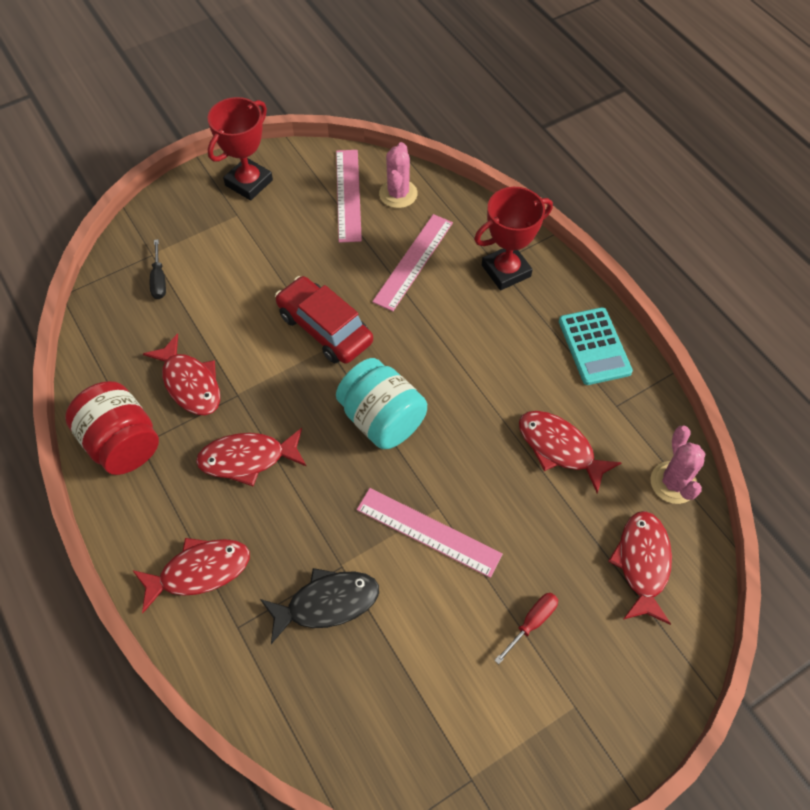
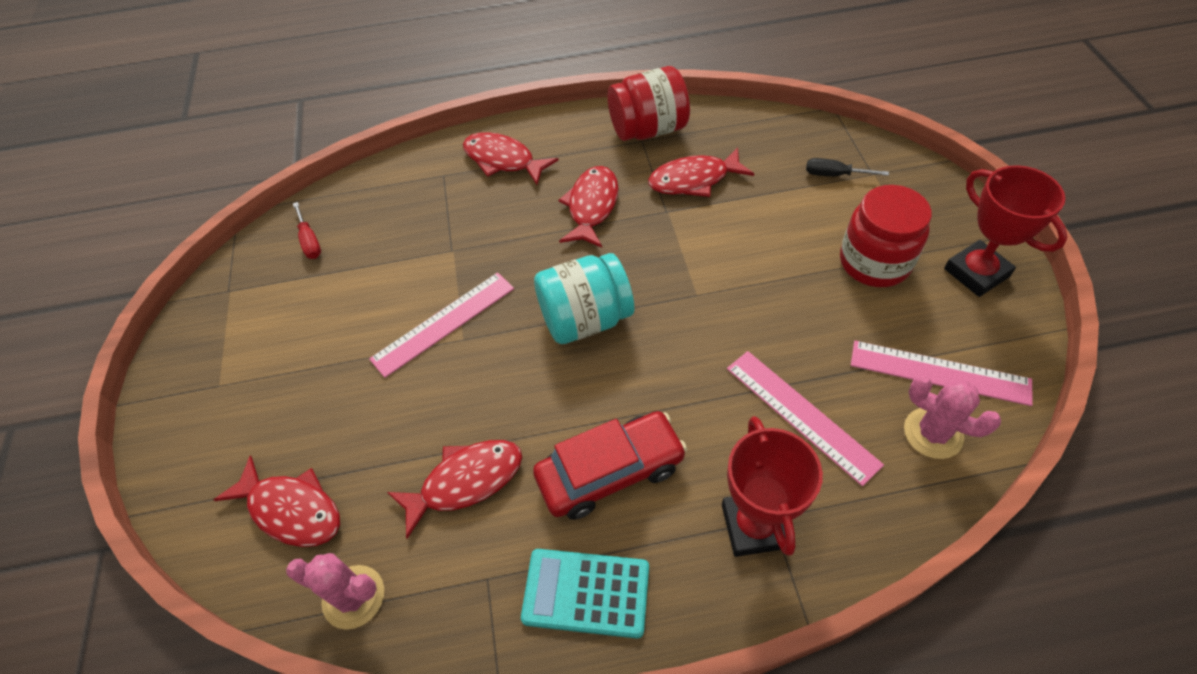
camera: 115 degrees right, 5 degrees down
(199, 571) = (503, 160): red fish -> red fish turned 120 degrees clockwise
(256, 240) = (874, 262): none -> red jar
(325, 328) = (724, 297): red car -> red car (610, 472)
(327, 603) = (425, 233): black fish -> none
(531, 623) = (307, 378): red screwdriver -> red screwdriver (310, 241)

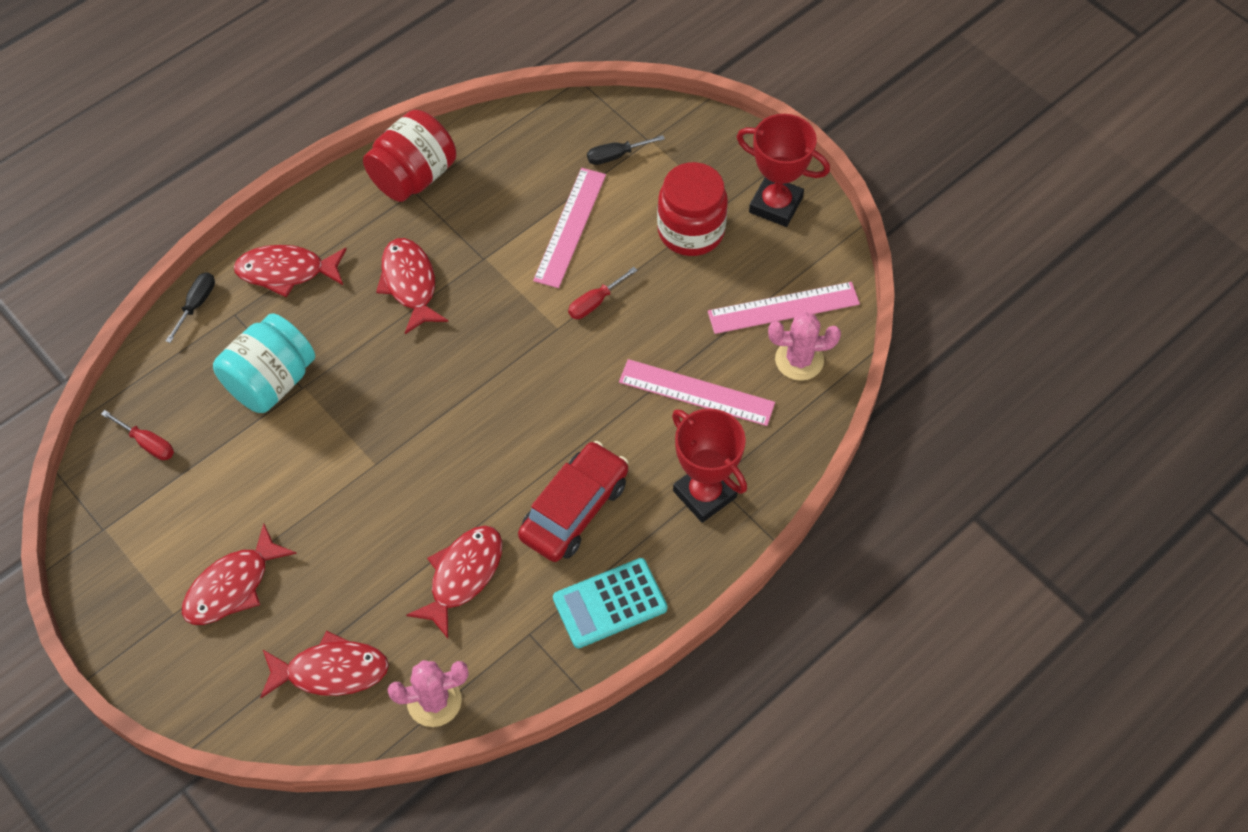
camera: 35 degrees left, 5 degrees up
(422, 157) = (196, 305): none -> black screwdriver
(443, 323) = (346, 458): pink ruler -> pink ruler (570, 227)
(585, 319) = (474, 395): turquoise jar -> turquoise jar (271, 381)
(694, 180) = (490, 215): red fish -> red fish (232, 586)
(745, 287) = (595, 302): none -> red screwdriver

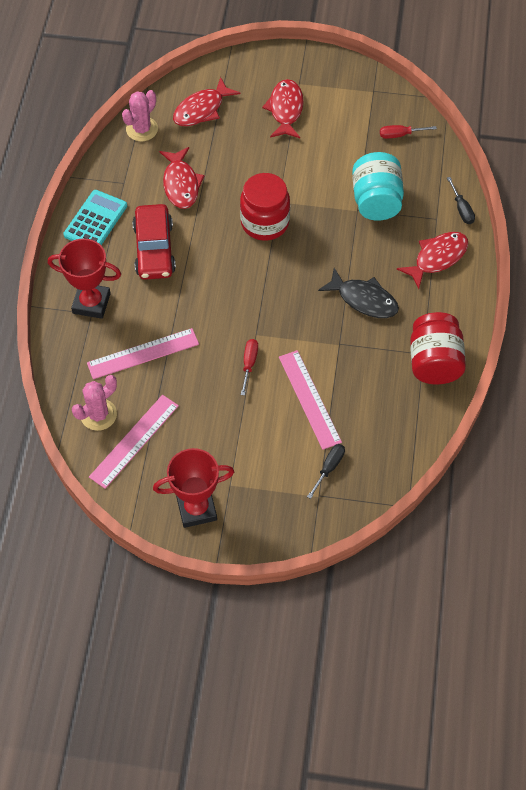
camera: 140 degrees right, 0 degrees up
(410, 284) = (364, 299): red fish -> black fish
(691, 231) = (234, 450): red jar -> red jar (265, 223)

